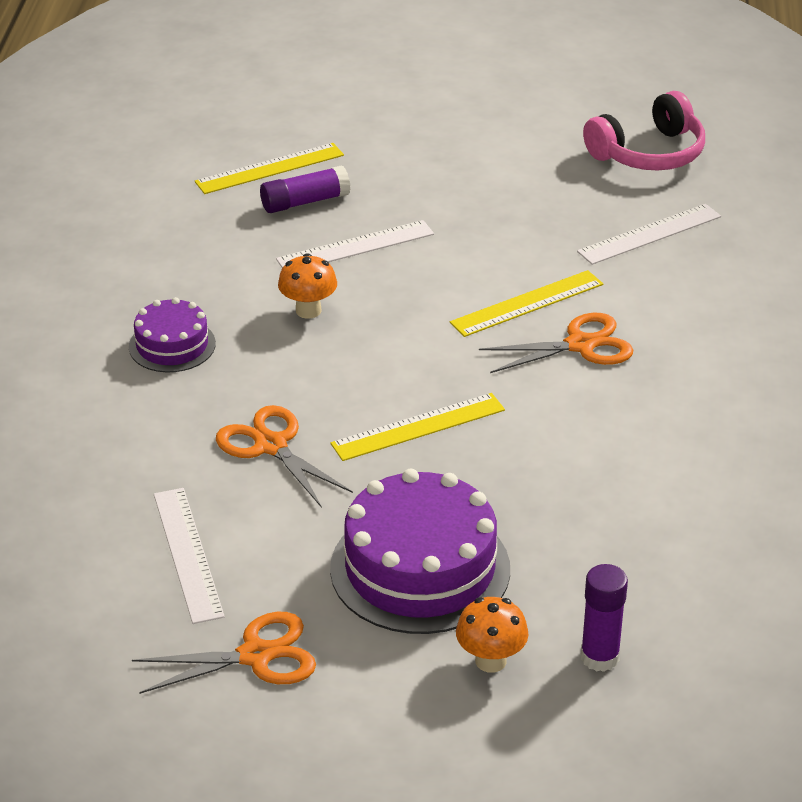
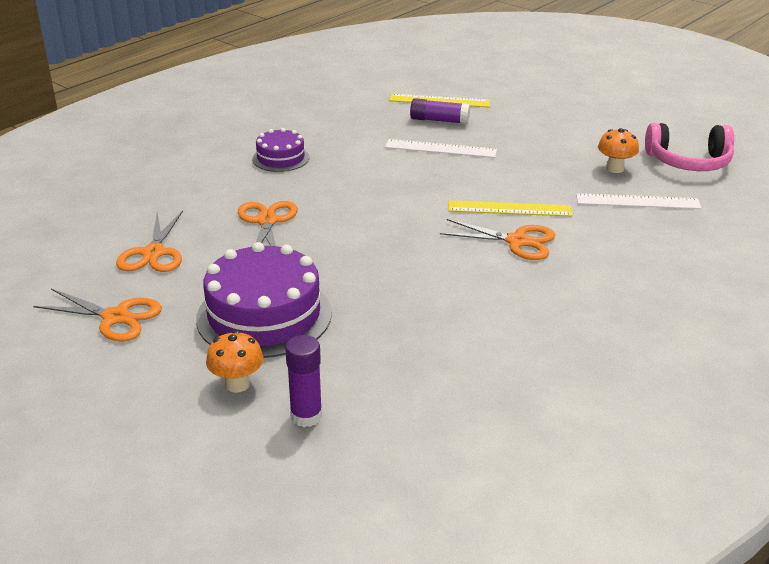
camera: 35 degrees right, 5 degrees down
(188, 554) = (153, 253): white ruler -> orange scissors
(308, 310) = (374, 168): orange mushroom -> orange mushroom (615, 168)
(418, 427) = (361, 244): yellow ruler -> none

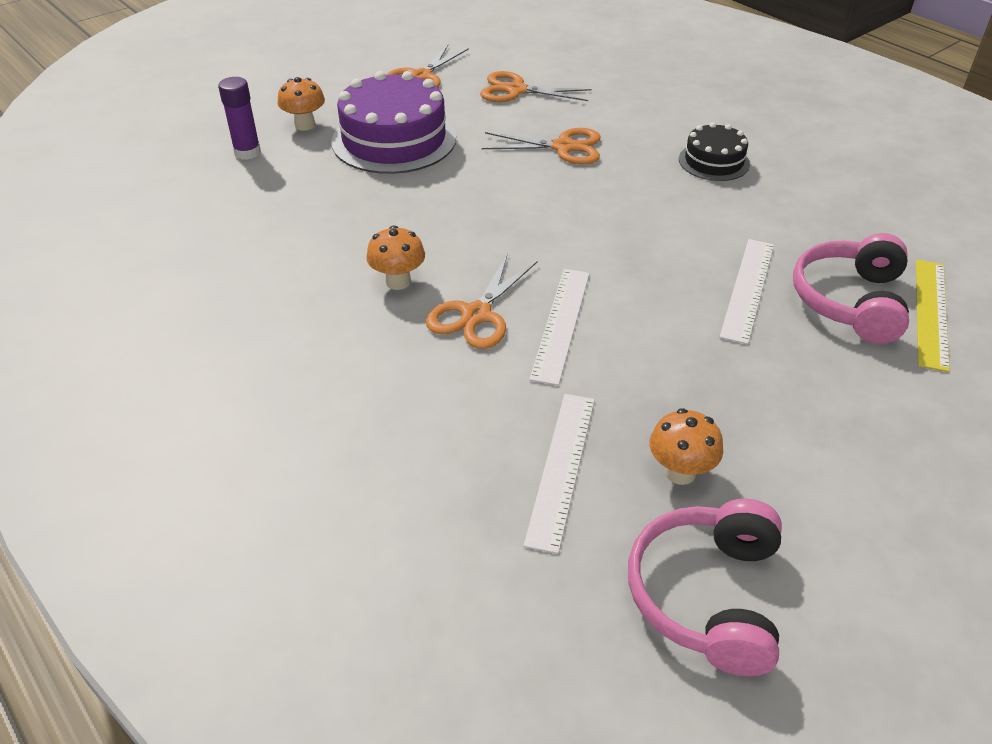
camera: 100 degrees right, 10 degrees up
(280, 158) = (714, 161): purple cake -> black cake
(439, 120) = (850, 301): purple glue stick -> pink headphones
(495, 280) = (398, 281): none -> orange mushroom
(509, 209) = (561, 324): yellow ruler -> white ruler

